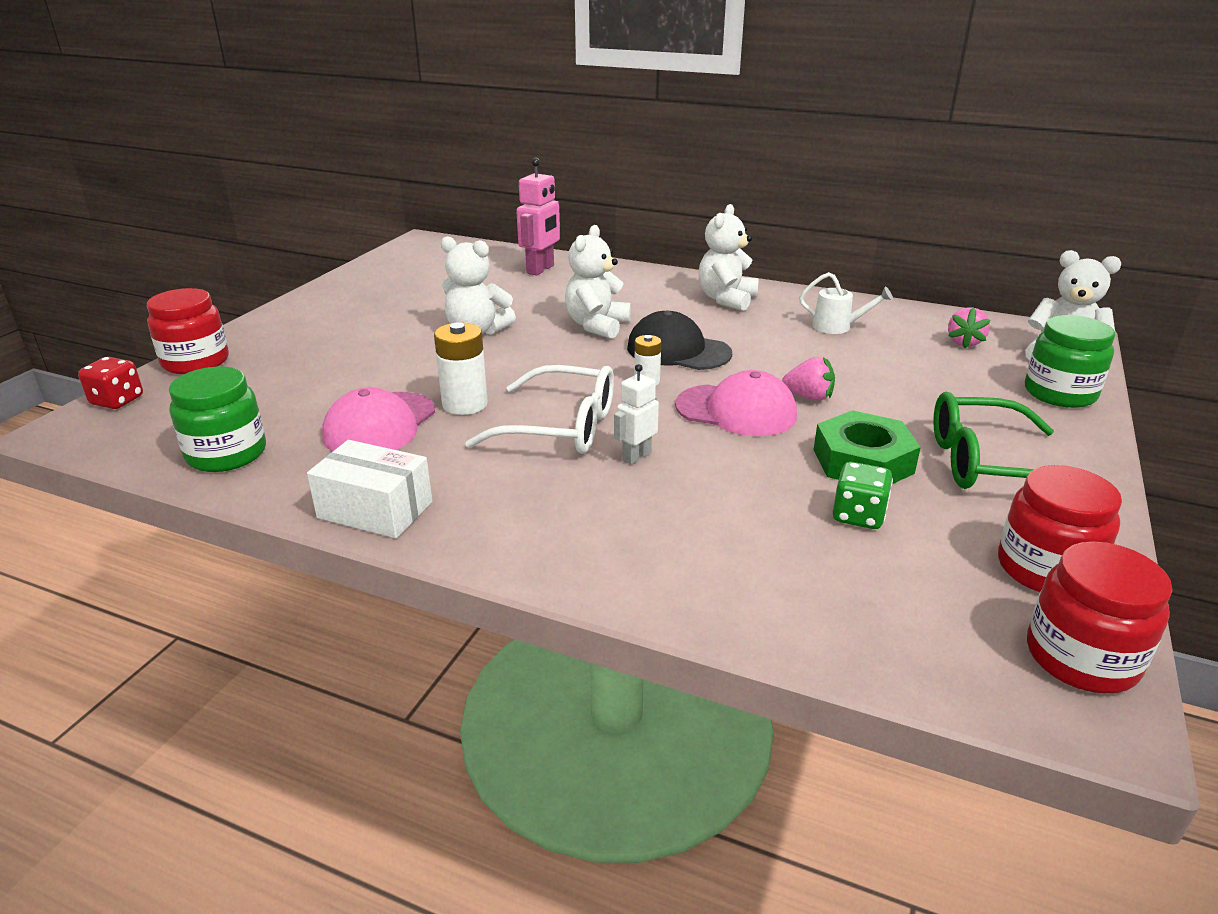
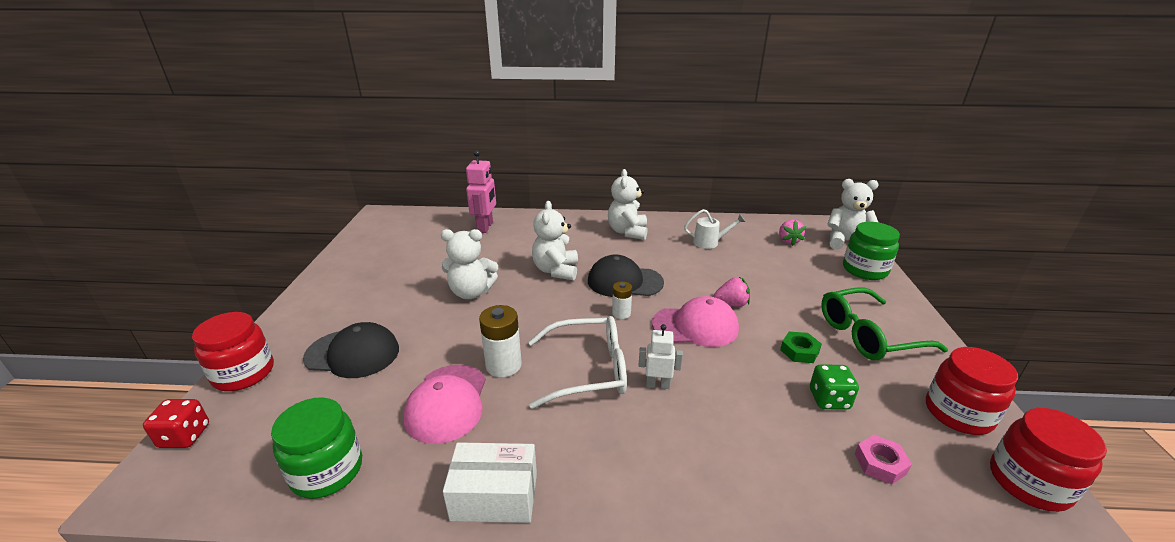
camera: 20 degrees left, 0 degrees up
(310, 365) = (353, 353): none -> black cap
(636, 456) = (657, 385): white robot -> white robot turned 75 degrees clockwise
(862, 461) = (799, 351): green nut -> green nut, size x0.55
(870, 589) = (880, 463): none -> pink nut

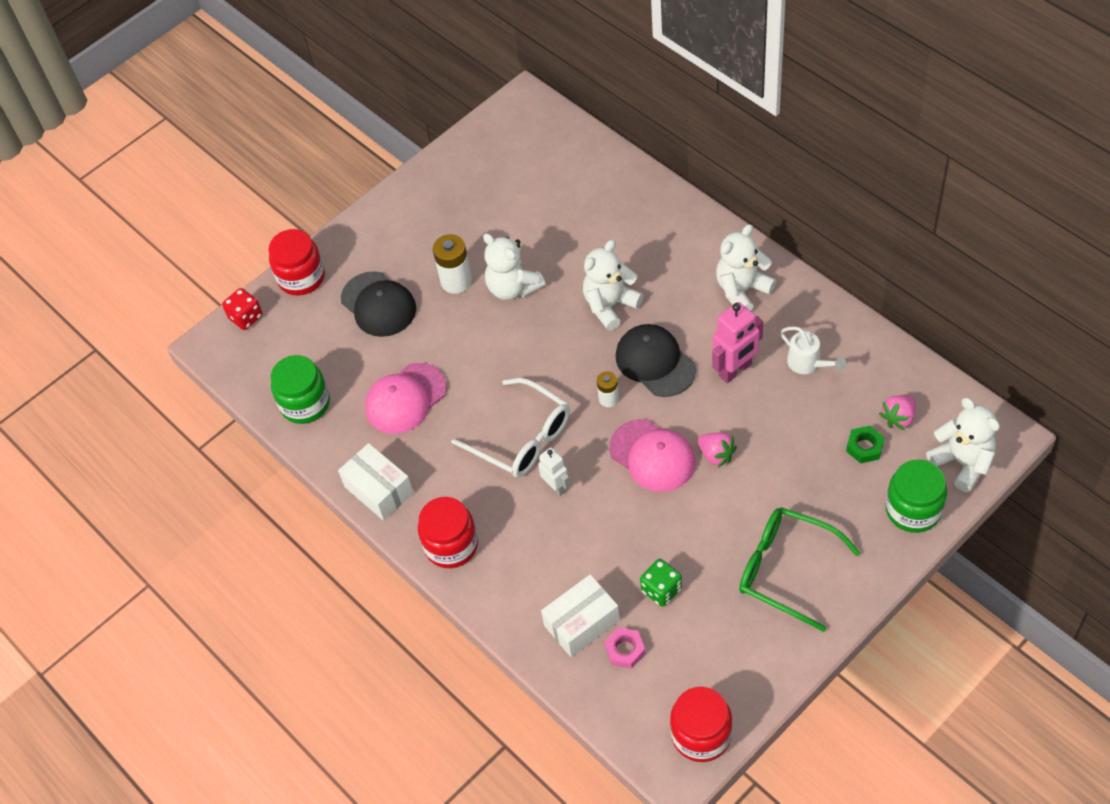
camera: 50 degrees right, 25 degrees up
(485, 227) = (607, 190): pink robot -> pink robot (735, 370)
(503, 365) = (468, 390): white battery -> white battery (456, 281)
(799, 351) = (702, 539): green nut -> green nut (864, 447)
(821, 469) = (582, 623): none -> white box
(958, 413) = (739, 671): red jar -> red jar (451, 545)

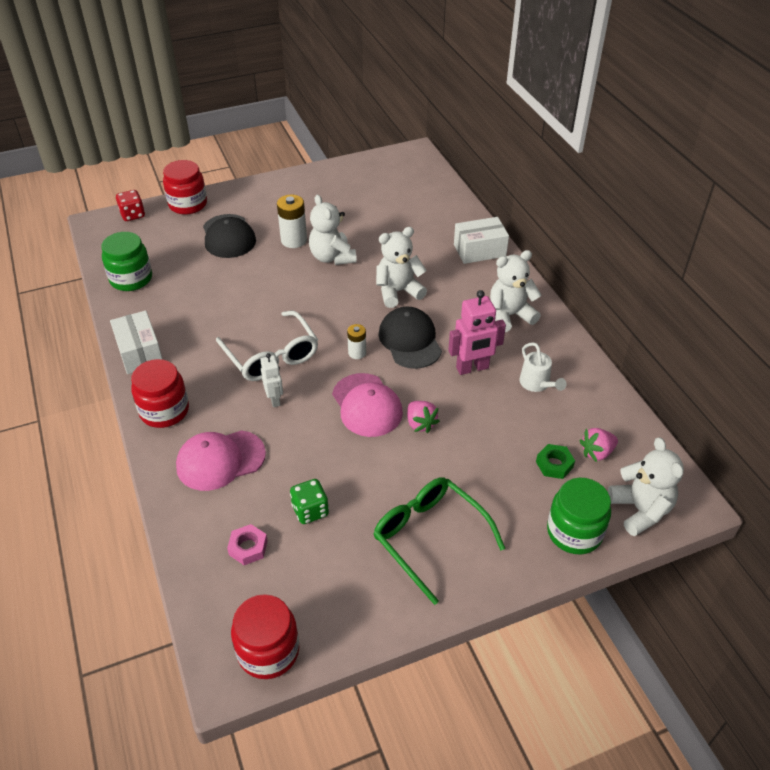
camera: 15 degrees right, 10 degrees down
(405, 398) = (204, 300): pink cap -> pink cap (220, 460)
(582, 623) = (226, 510): white box -> white box (479, 250)

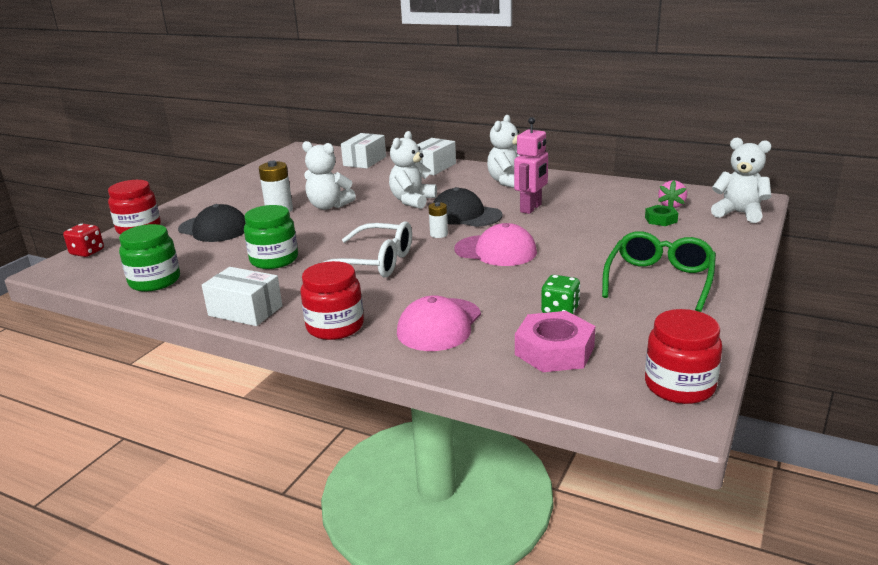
camera: 40 degrees left, 20 degrees down
(248, 547) = (554, 351): pink nut -> pink nut, size x1.81
(275, 399) = (420, 279): white robot -> none
(420, 424) = (548, 242): pink strawberry -> none
(429, 537) = (659, 280): green glasses -> green glasses turned 105 degrees clockwise
(439, 205) = (365, 161): none -> white box
(537, 384) = (583, 198): white watering can -> none
(574, 532) = (728, 236): green jar -> green jar (274, 260)

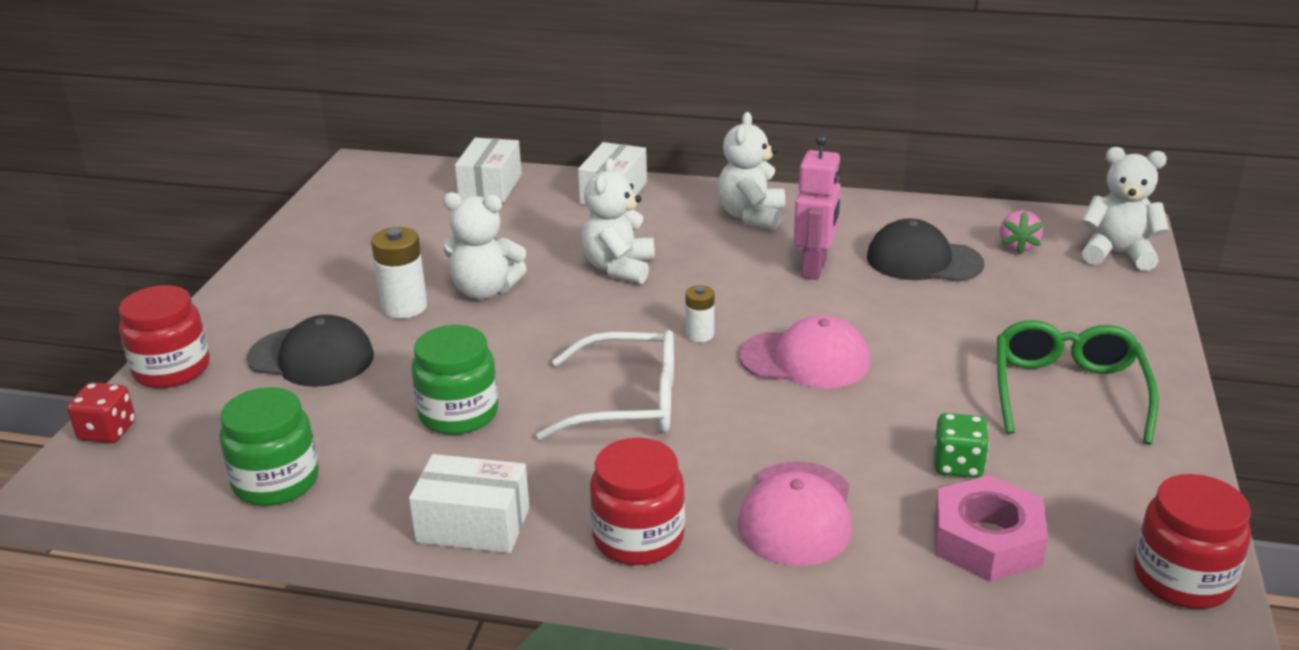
camera: 15 degrees left, 5 degrees up
(465, 215) = (720, 291): black cap -> black cap (923, 260)
(661, 220) = (1015, 275): green nut -> none

